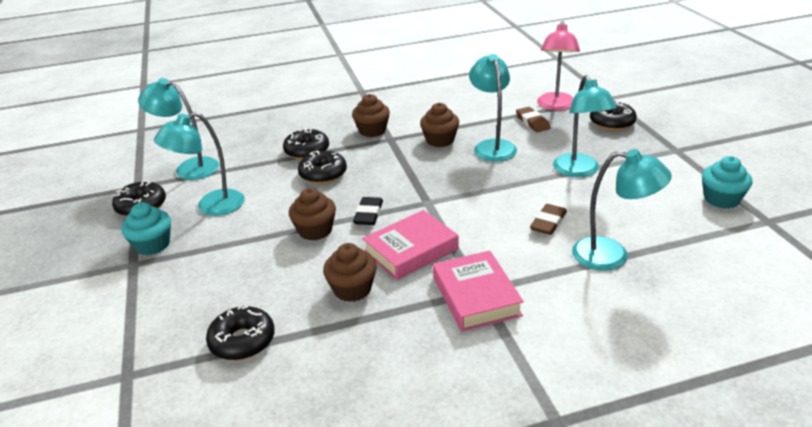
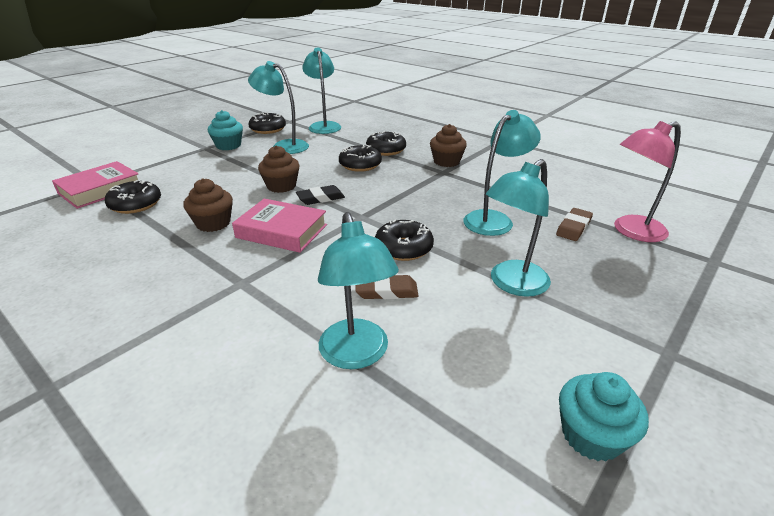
camera: 55 degrees right, 0 degrees up
(440, 140) = (469, 192): brown cupcake -> none
(476, 296) = (231, 283): pink book -> pink book (100, 190)
(612, 123) = (656, 279): black donut -> black donut (403, 248)

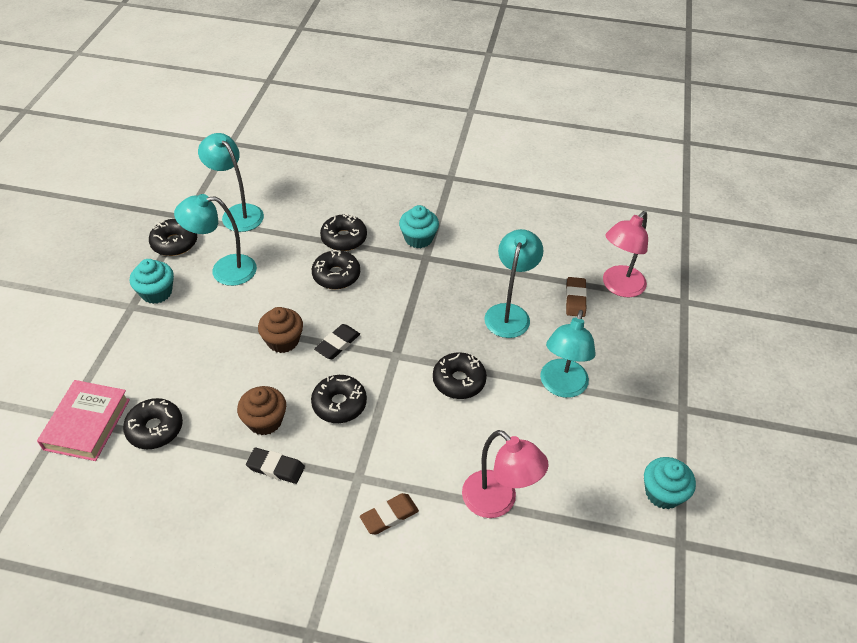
camera: 30 degrees left, 15 degrees up
(184, 253) = (276, 468): none -> black eraser
(282, 231) = (339, 404): pink book -> black donut
(357, 355) = (498, 502): turquoise lamp -> pink lamp
(386, 291) = (477, 434): brown eraser -> brown eraser (389, 516)
(446, 162) = (418, 238): brown cupcake -> turquoise cupcake

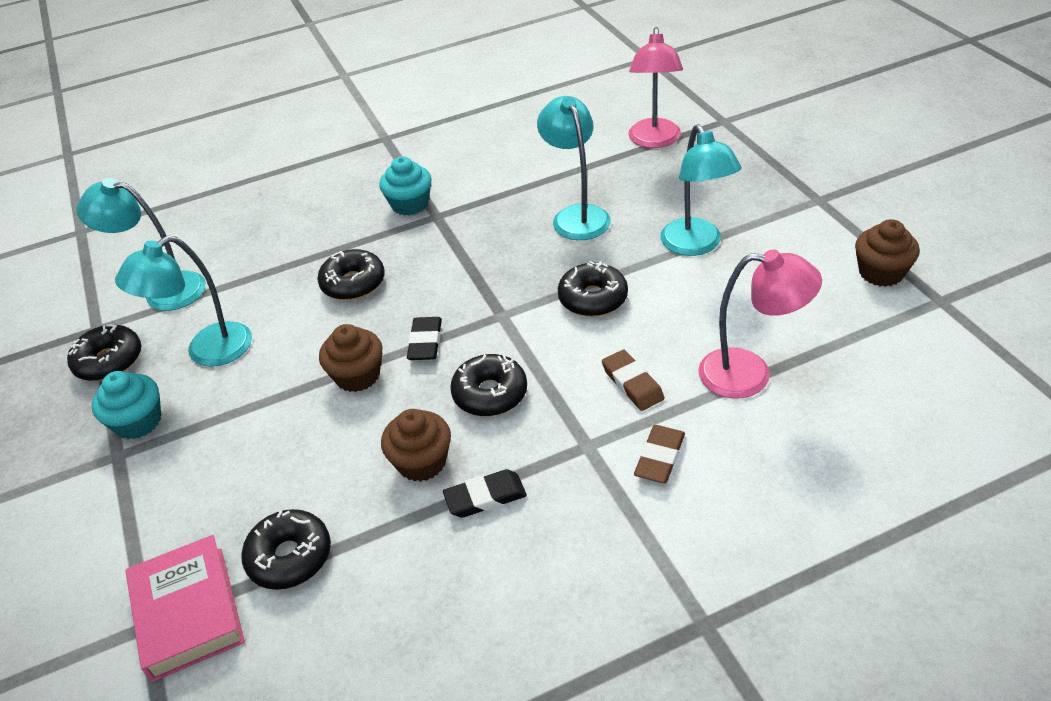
camera: 30 degrees left, 5 degrees down
(344, 238) = (324, 247): black donut -> none
(575, 299) = (626, 171): brown eraser -> brown eraser (632, 383)
(663, 493) = (881, 272): turquoise cupcake -> brown cupcake

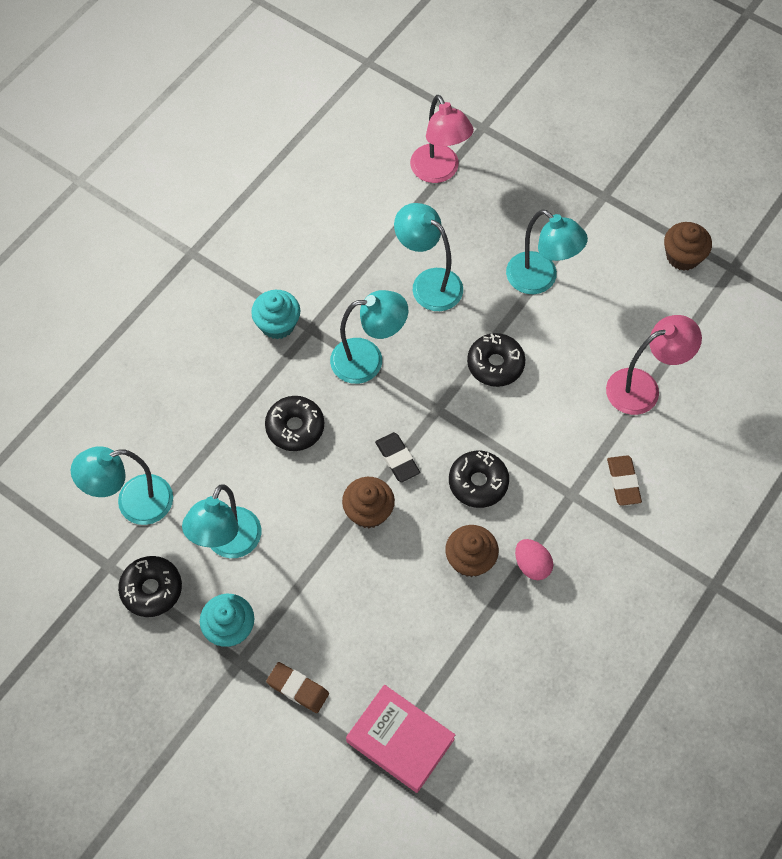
camera: 35 degrees left, 20 degrees up
(290, 557) = (436, 670): black donut -> none
(467, 255) = (368, 360): none -> turquoise lamp
(485, 497) = (532, 565): black eraser -> pink egg
(632, 383) = (570, 430): brown eraser -> brown eraser (298, 688)

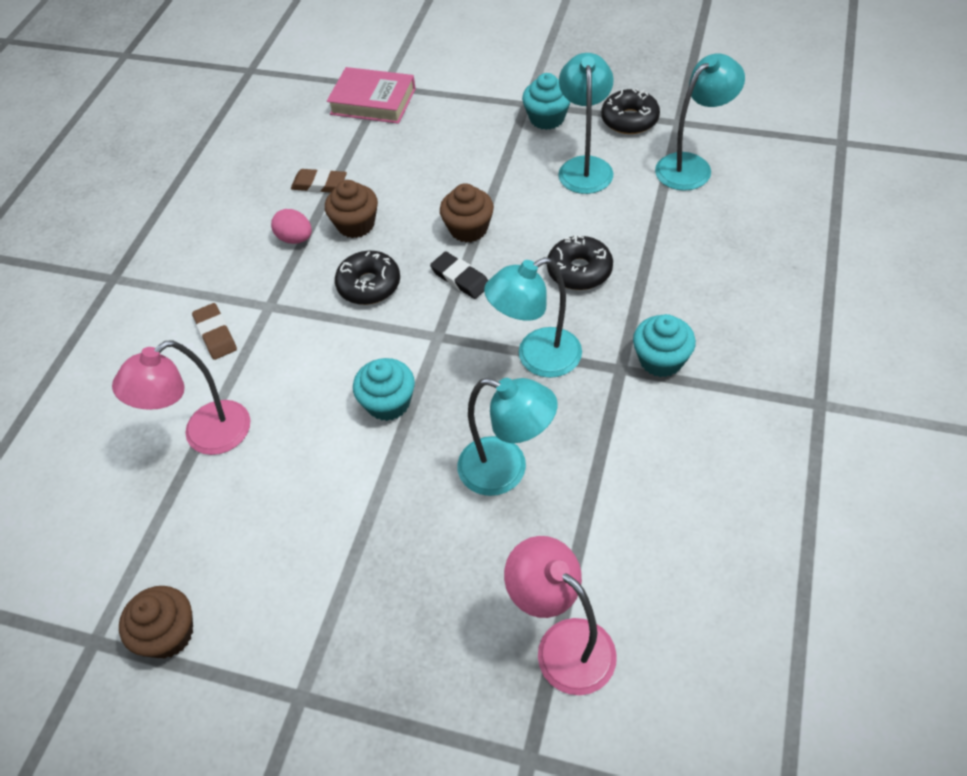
camera: 165 degrees right, 10 degrees down
(298, 688) = (469, 103): brown eraser -> brown eraser (319, 184)
(495, 364) = (388, 403): black donut -> turquoise cupcake
(540, 280) = (363, 526): turquoise lamp -> none

